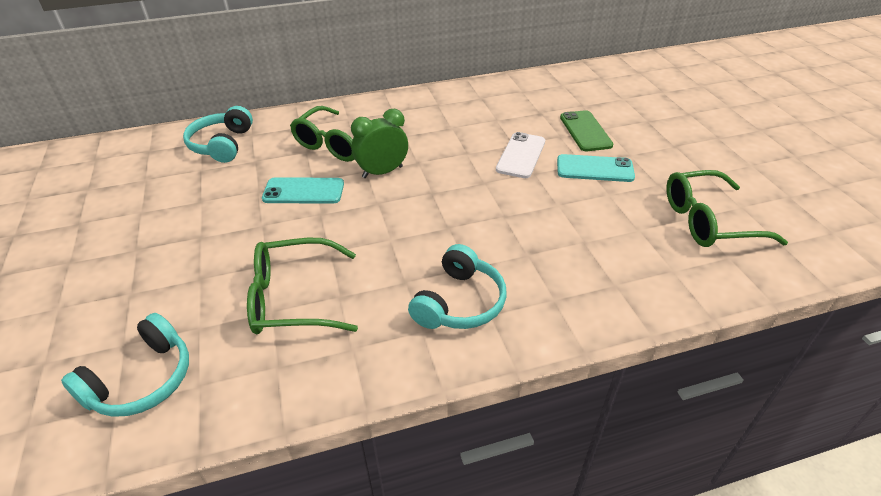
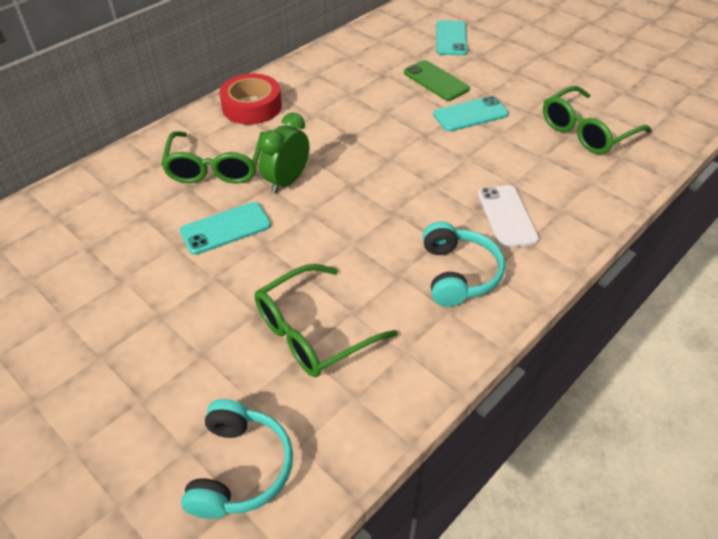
camera: 30 degrees left, 5 degrees up
(222, 144) = (84, 211): turquoise headphones -> none
(407, 107) = (252, 106): none -> red tape
(521, 155) = (400, 122): white phone -> white phone (506, 216)
(632, 100) = (451, 38): none -> turquoise phone

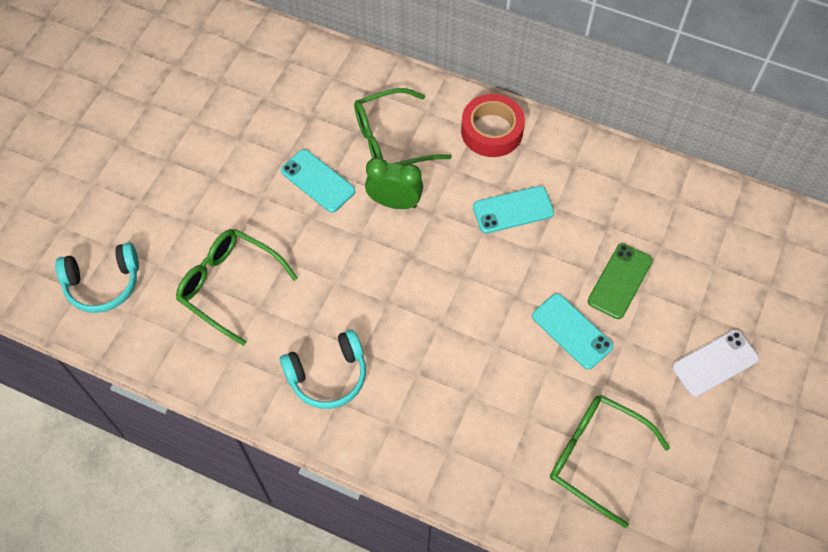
camera: 70 degrees right, 15 degrees up
(451, 38) = (720, 274): turquoise phone -> turquoise phone (513, 210)
(506, 216) = (419, 400): white phone -> white phone (715, 363)

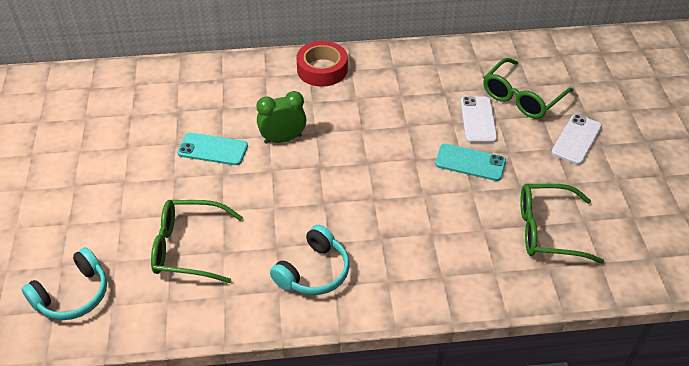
camera: 30 degrees left, 15 degrees down
(391, 141) = (252, 103): green glasses -> green glasses (522, 97)
(513, 210) = (373, 109): turquoise phone -> none
(620, 281) = (478, 120): green phone -> white phone

